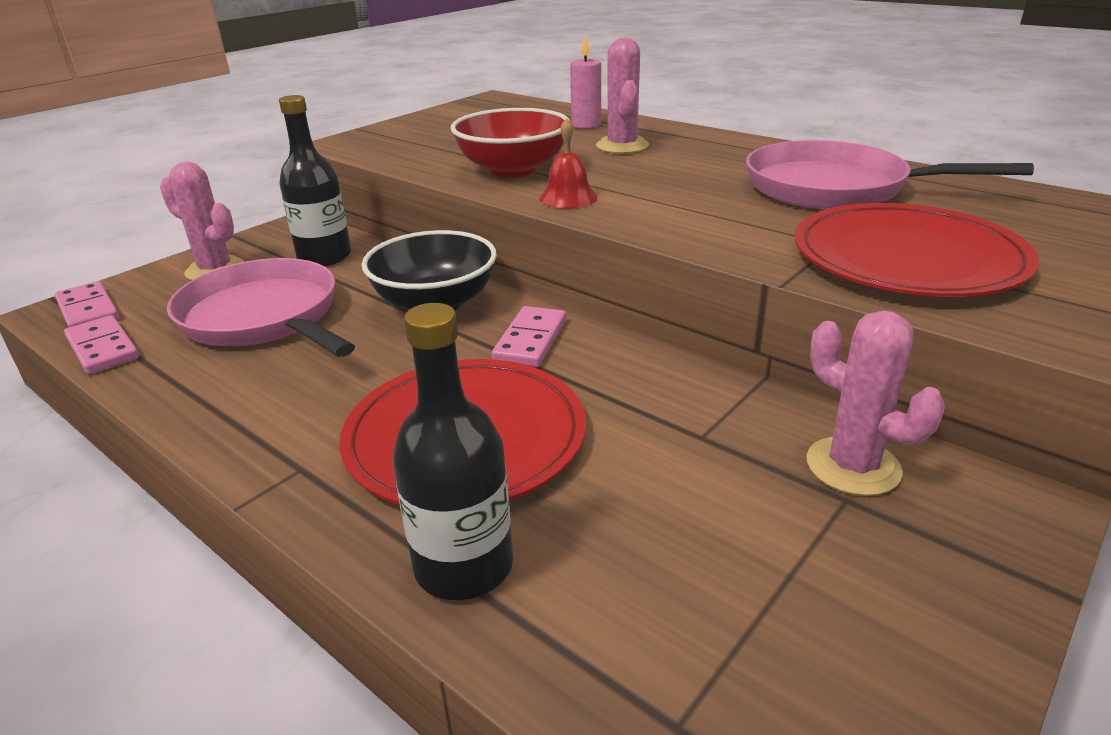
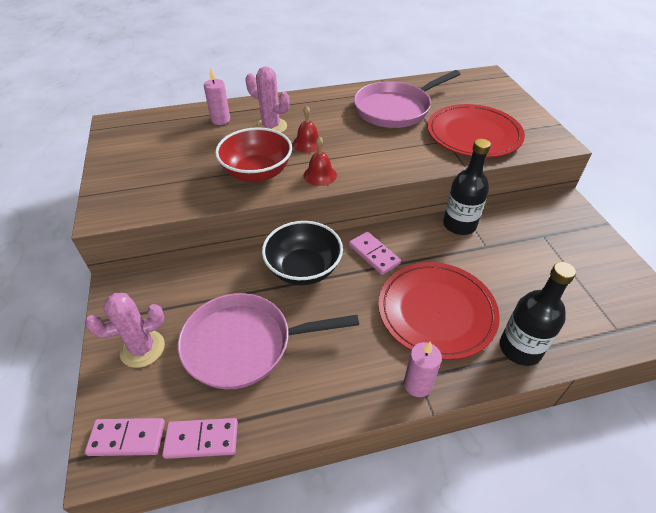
camera: 55 degrees left, 15 degrees up
(286, 472) = (417, 384): none -> pink candle
(324, 257) = (189, 290): black bottle -> black bottle (459, 225)
(626, 171) = (308, 143): none -> red bell
(853, 466) = (527, 223): pink cactus -> none

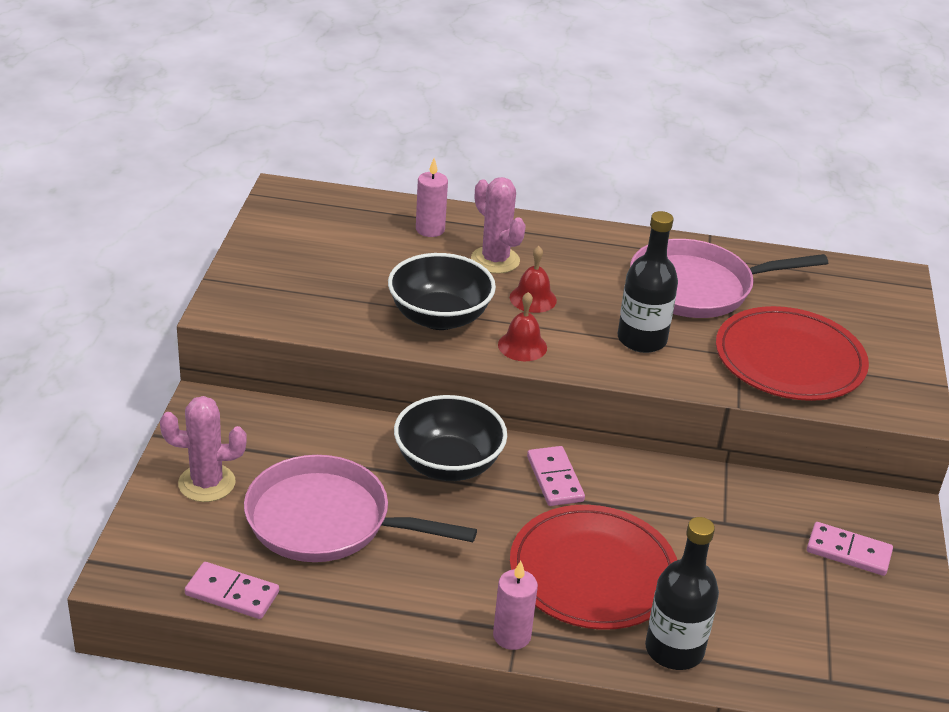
camera: 20 degrees right, 10 degrees down
(127, 438) = (154, 563): pink domino -> pink domino (848, 552)
(257, 173) = (439, 317): red bowl -> black bowl
(459, 225) = (706, 483): black bottle -> black bottle (642, 339)

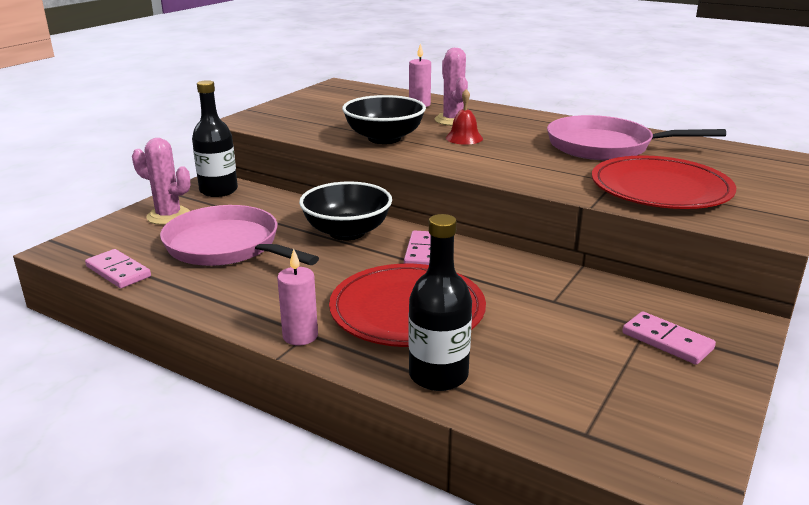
camera: 25 degrees right, 10 degrees down
(522, 346) = (433, 157): red bell -> none
(642, 339) = (534, 164): black bottle -> black bottle (218, 190)

